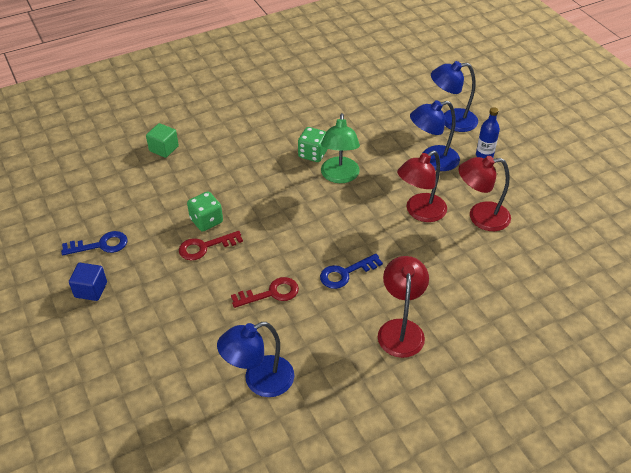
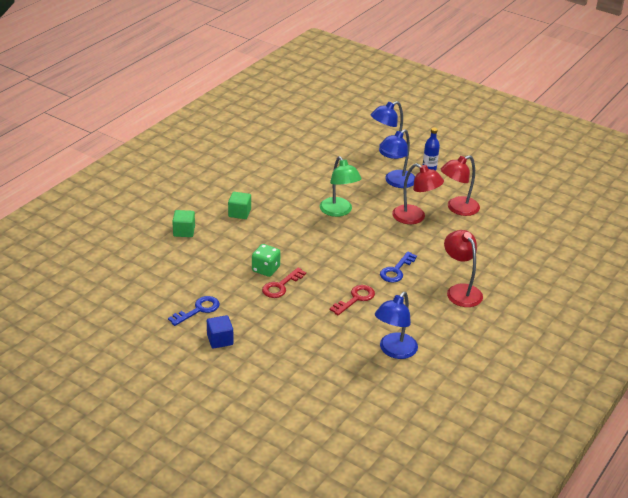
camera: 30 degrees left, 10 degrees down
(234, 145) = (239, 213): none -> green cube
(313, 154) = (305, 202): green dice -> none
(420, 212) = (415, 218): red lamp -> red lamp turned 75 degrees counterclockwise

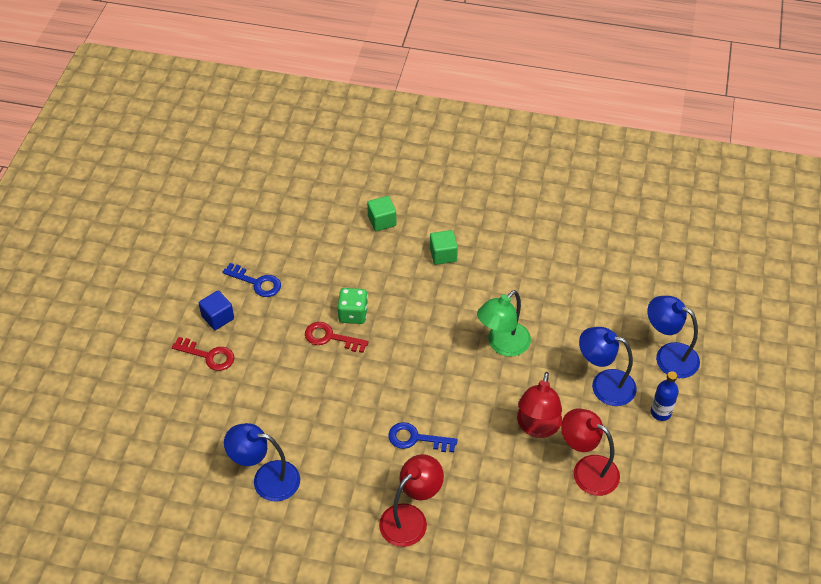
camera: 70 degrees right, 15 degrees up
(355, 299) = (342, 414): red key -> red key (208, 356)

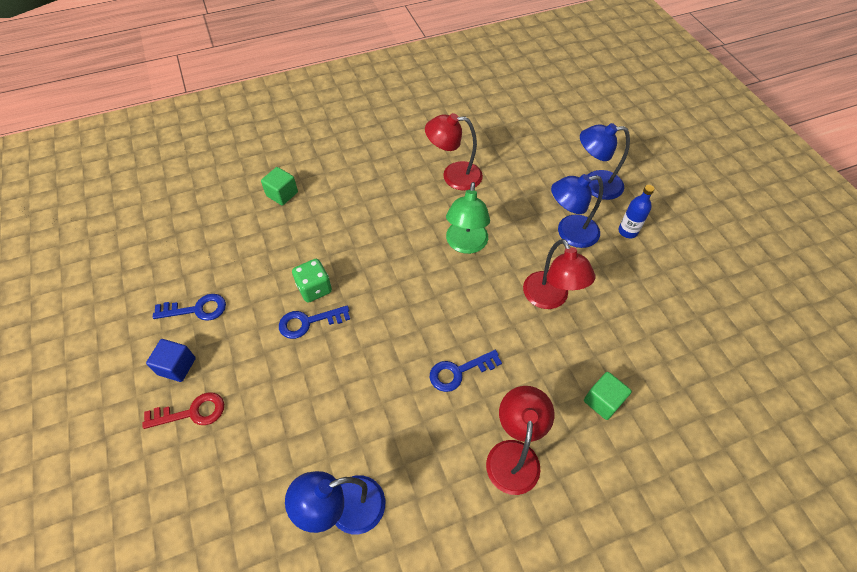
camera: 35 degrees left, 5 degrees up
(330, 337) = (308, 322): red key -> blue key
(443, 255) = (357, 196): green cube -> green cube (603, 401)
(587, 470) = (617, 311): red lamp -> red lamp (453, 176)

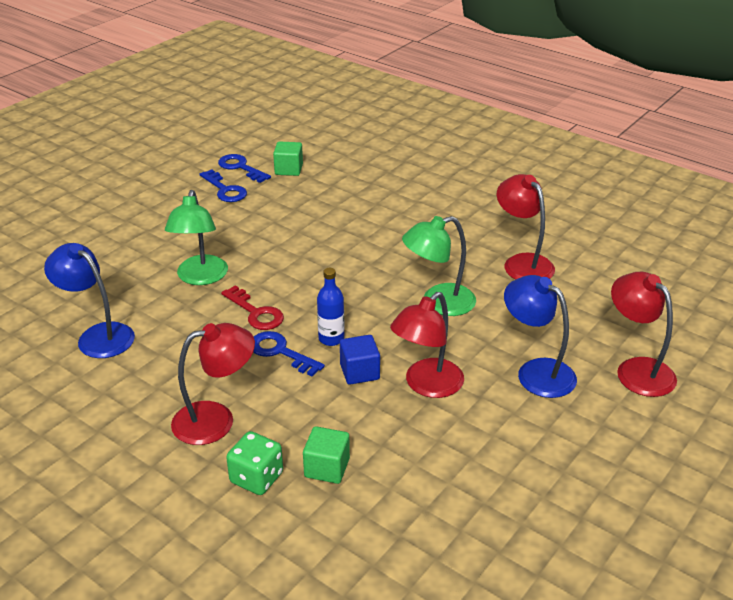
camera: 60 degrees right, 20 degrees down
(177, 366) = (167, 204): blue cube -> blue cube (359, 372)
(192, 412) = (133, 227): red key -> red key (256, 313)
(282, 194) = (383, 178): green cube -> green cube (288, 169)
(308, 322) = (260, 247): blue key -> blue key (240, 167)
(314, 288) = (297, 236): green dice -> green dice (256, 478)
(318, 387) = (200, 277): none -> green lamp
(594, 185) = (637, 369): blue lamp -> red lamp
(627, 231) = (593, 420): blue bottle -> blue bottle (331, 339)

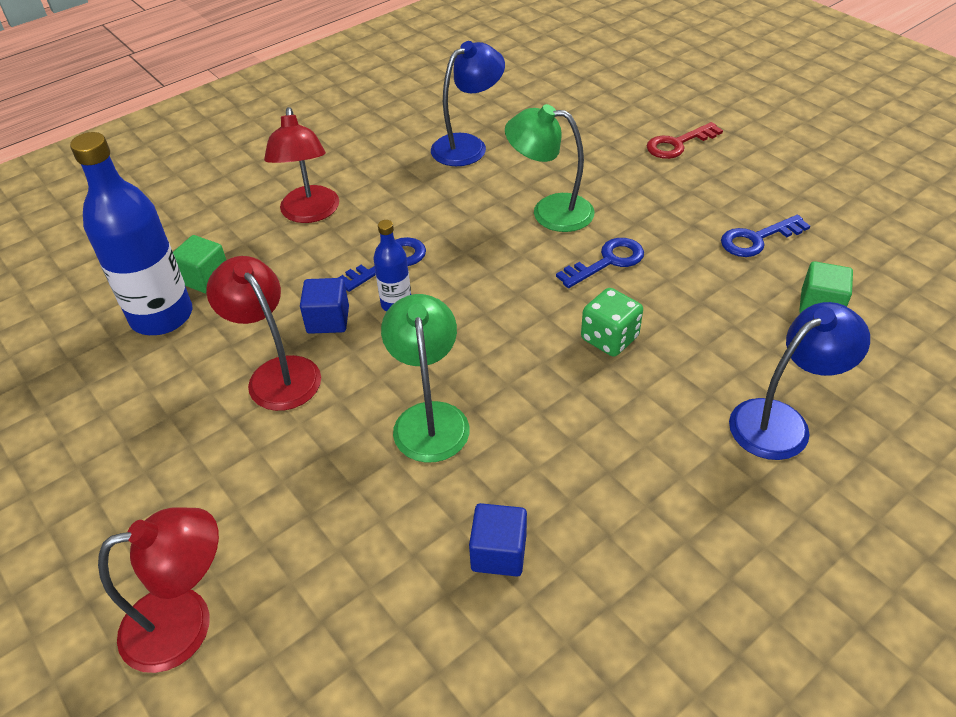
camera: 105 degrees right, 10 degrees up
(240, 167) = (824, 257): blue key -> blue key (607, 261)
(256, 313) = (468, 249): red key -> red key (678, 144)
(256, 478) = (221, 233): green dice -> green dice (609, 338)
(386, 481) = (162, 316): none -> blue bottle
(522, 263) = (499, 553): red lamp -> blue cube
(536, 372) = (245, 491): blue lamp -> blue lamp (781, 421)

